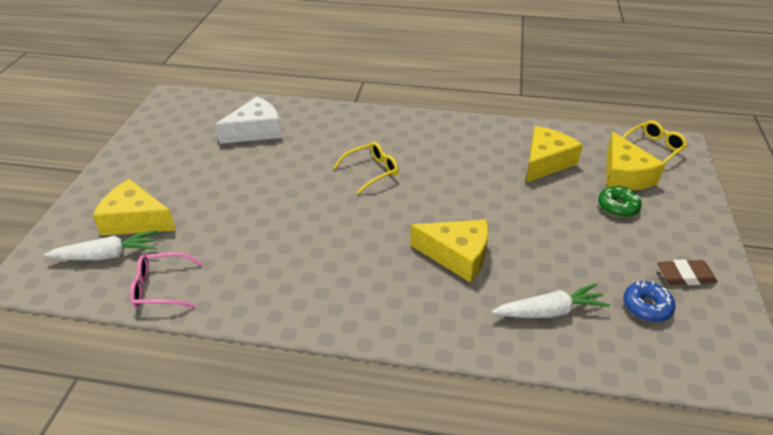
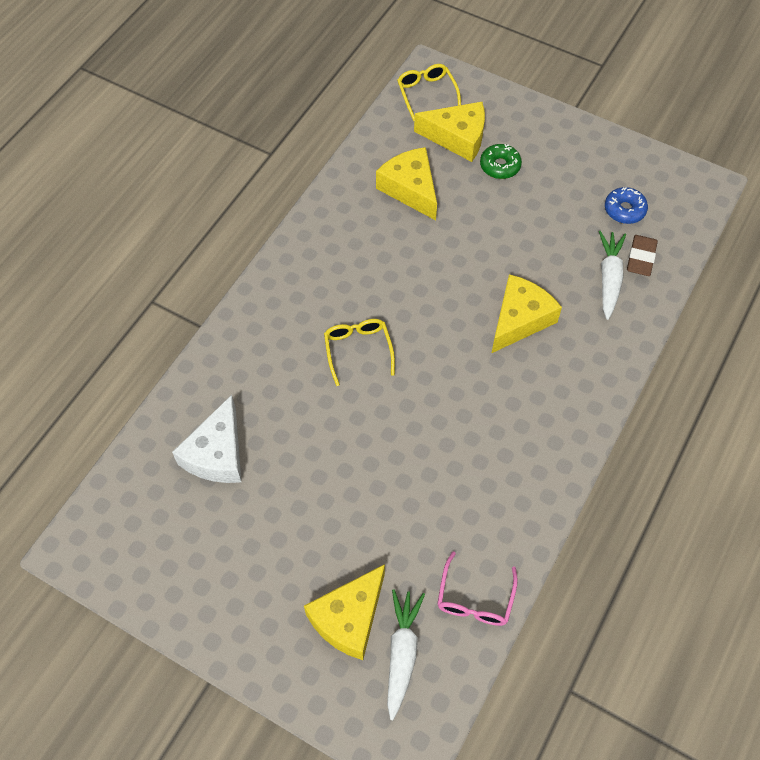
camera: 70 degrees left, 20 degrees up
(255, 131) = (217, 453): white cheese -> white cheese turned 150 degrees counterclockwise
(685, 276) = (600, 166): brown eraser -> brown eraser (641, 258)

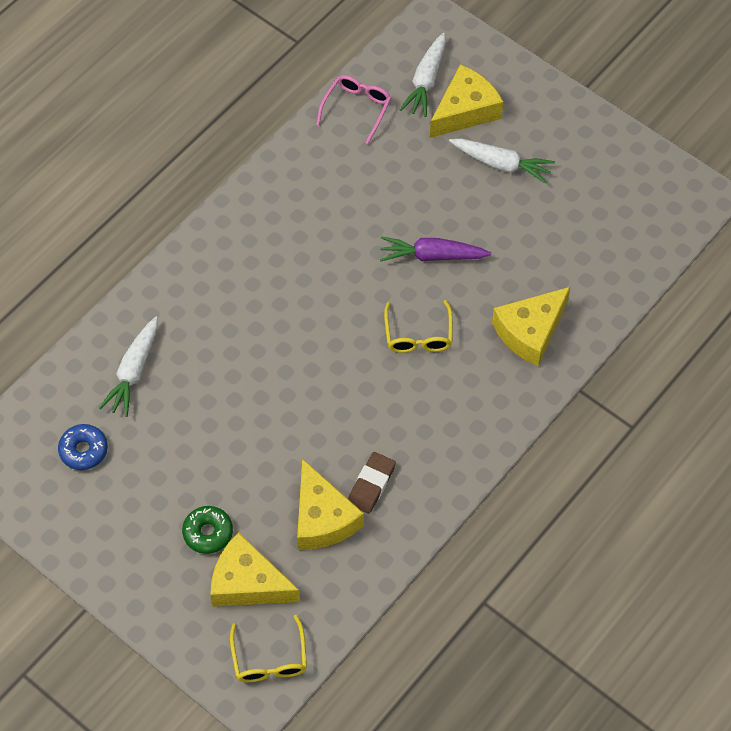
camera: 170 degrees left, 0 degrees up
(217, 453) = (569, 257): white cheese -> none
(298, 552) = (502, 164): none -> white carrot
(358, 432) = (431, 256): none -> purple carrot
(519, 319) = (244, 341): yellow cheese -> yellow cheese (530, 331)
(641, 258) = (90, 389): brown eraser -> brown eraser (371, 485)

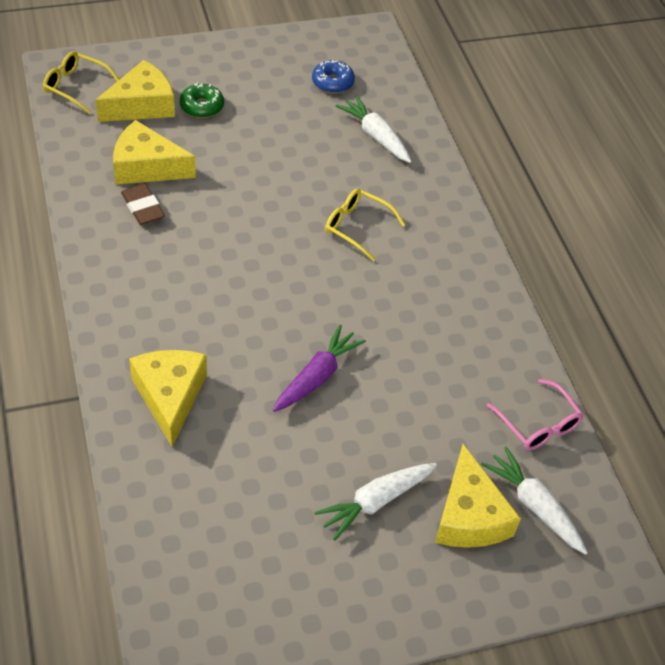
camera: 120 degrees right, 10 degrees down
(418, 336) = (244, 315): yellow glasses -> yellow glasses (356, 227)

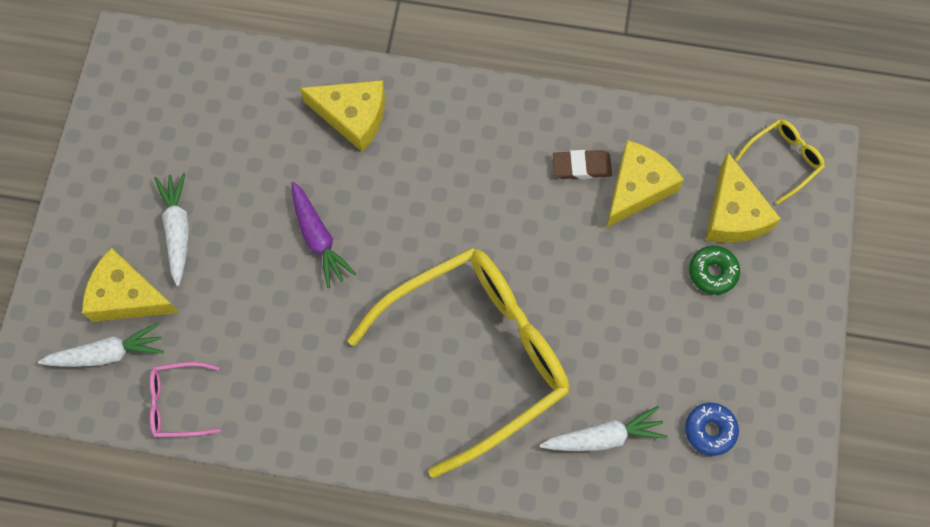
camera: 120 degrees right, 20 degrees up
(356, 227) = (478, 353): yellow glasses -> yellow glasses, size x2.48

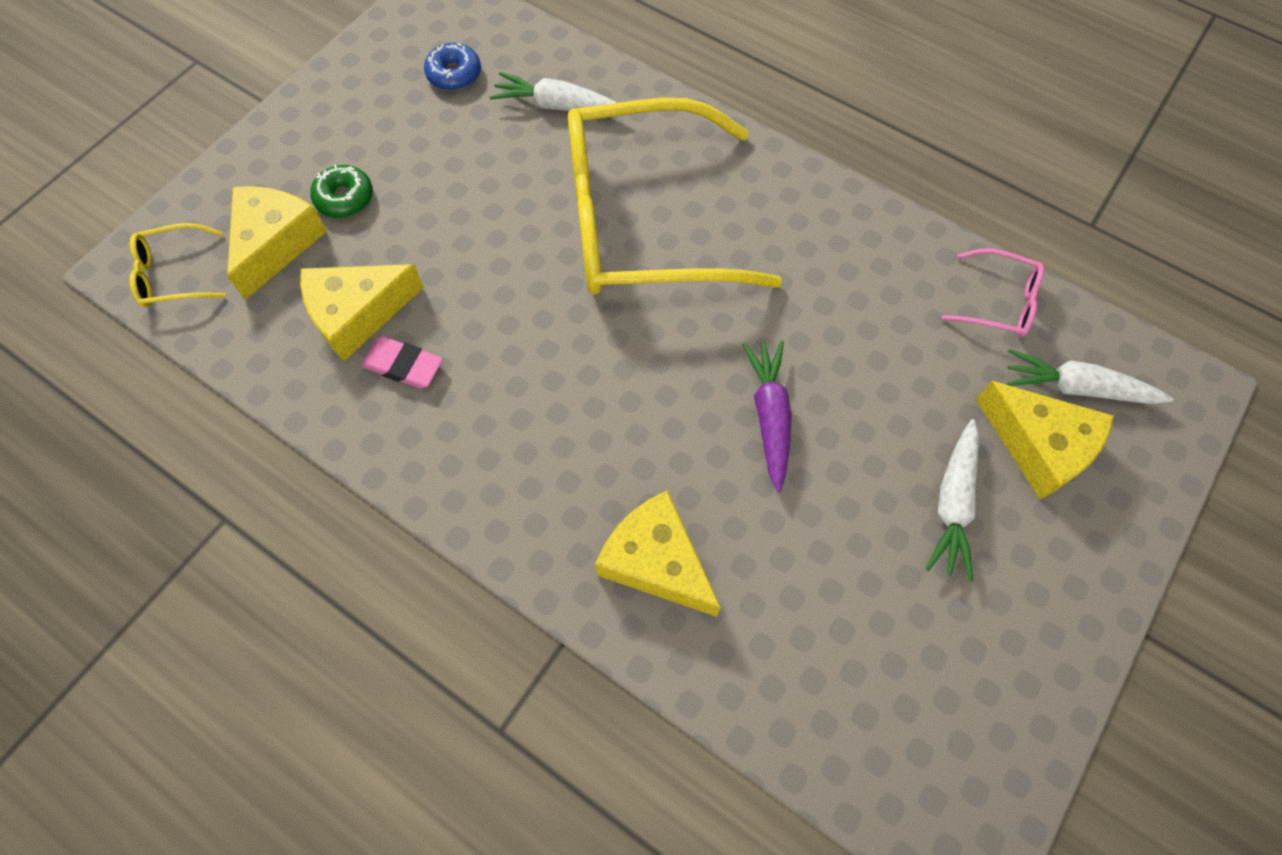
camera: 155 degrees left, 5 degrees down
(581, 166) = (403, 365): brown eraser -> pink eraser

